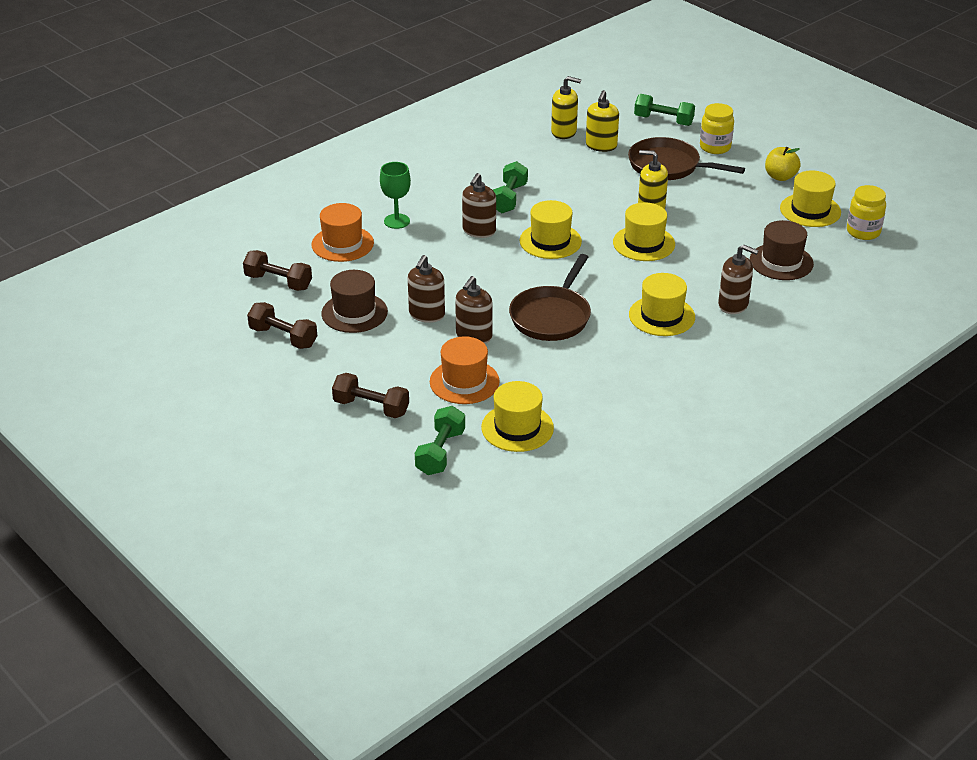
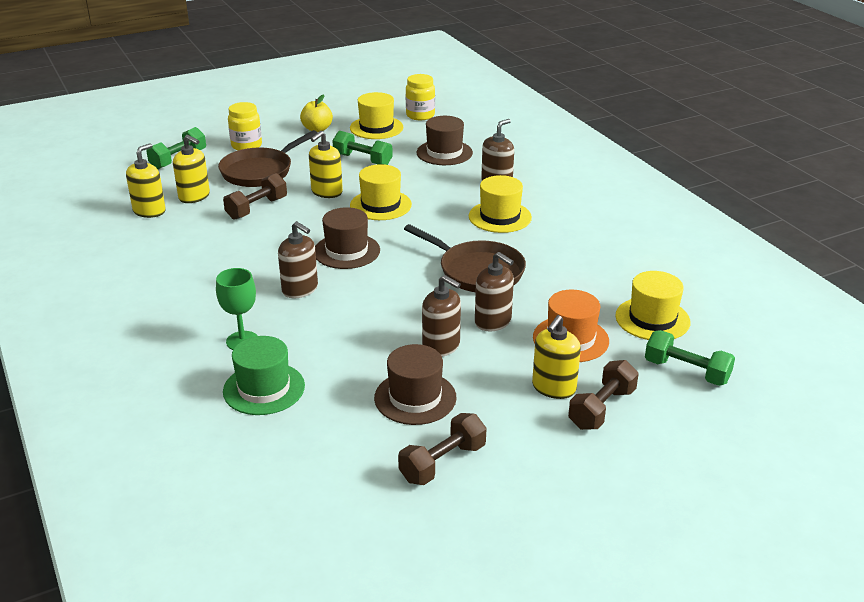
camera: 75 degrees left, 5 degrees down
(278, 282) = (318, 453): brown dumbbell -> brown dumbbell (257, 208)
(342, 244) = (264, 388): orange hat -> green hat
(390, 379) = (553, 388): none -> yellow soap dispenser
(509, 198) = (250, 262): green dumbbell -> green dumbbell (362, 160)
(550, 241) = (346, 251): yellow hat -> brown hat

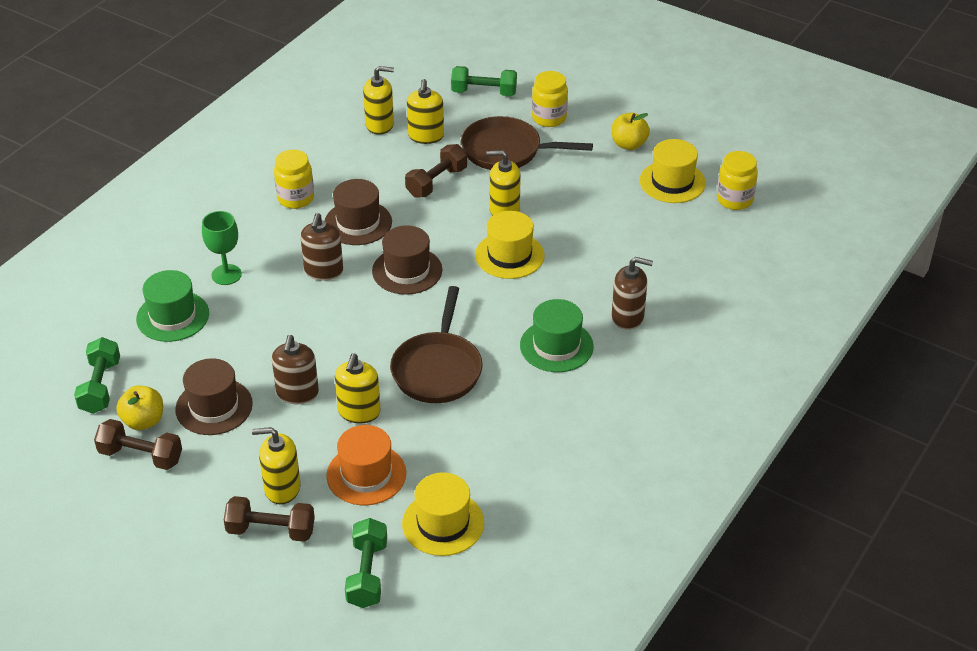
camera: 60 degrees right, 10 degrees up
(187, 276) = (295, 198): none -> yellow jar
(257, 208) = (436, 182): brown dumbbell -> brown dumbbell turned 60 degrees counterclockwise
(362, 160) = (591, 204): green dumbbell -> green dumbbell (100, 387)
(395, 448) = (143, 421): none -> yellow apple
(444, 153) = (661, 253): brown hat -> brown hat (358, 223)
(493, 321) = (359, 412): brown soap dispenser -> yellow soap dispenser
(500, 217) = (556, 346): yellow hat -> green hat

